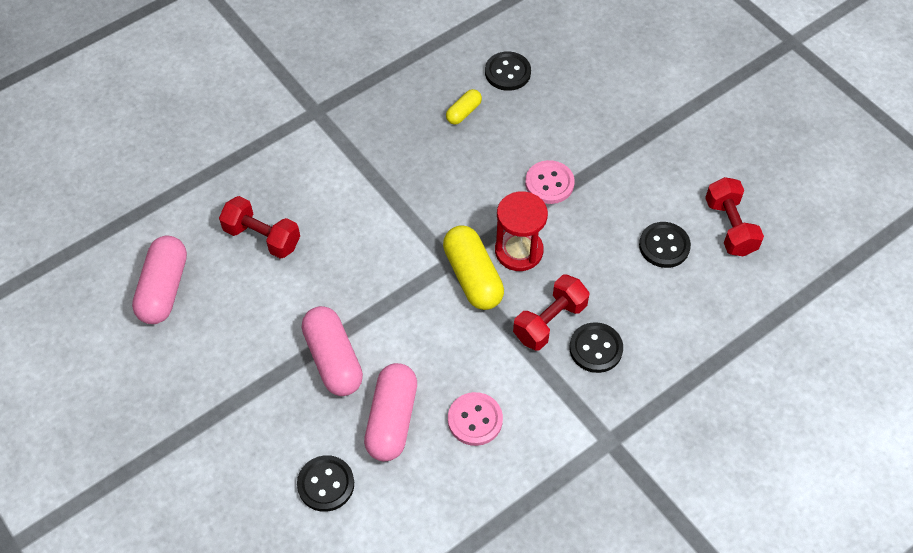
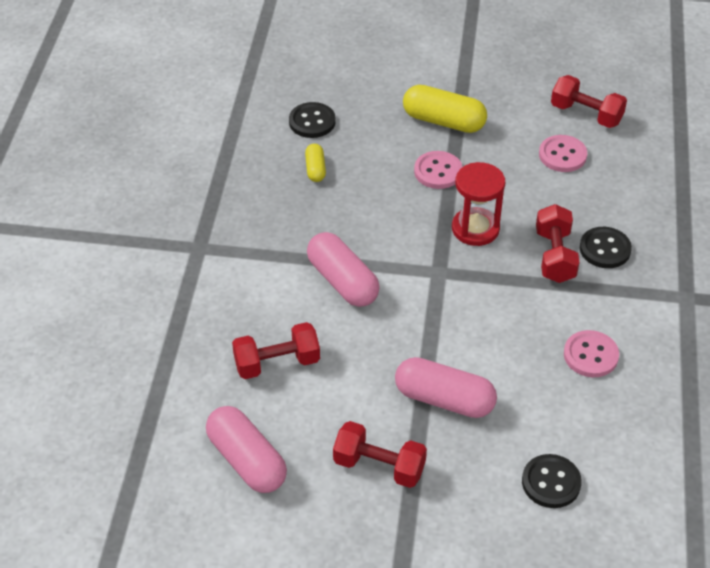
camera: 45 degrees left, 10 degrees down
(234, 367) = (379, 466): none -> red dumbbell
(391, 419) = (537, 402): pink capsule -> pink capsule (342, 281)
(472, 277) = (467, 269): yellow capsule -> yellow capsule (443, 121)
(664, 246) = (562, 155): black button -> pink button

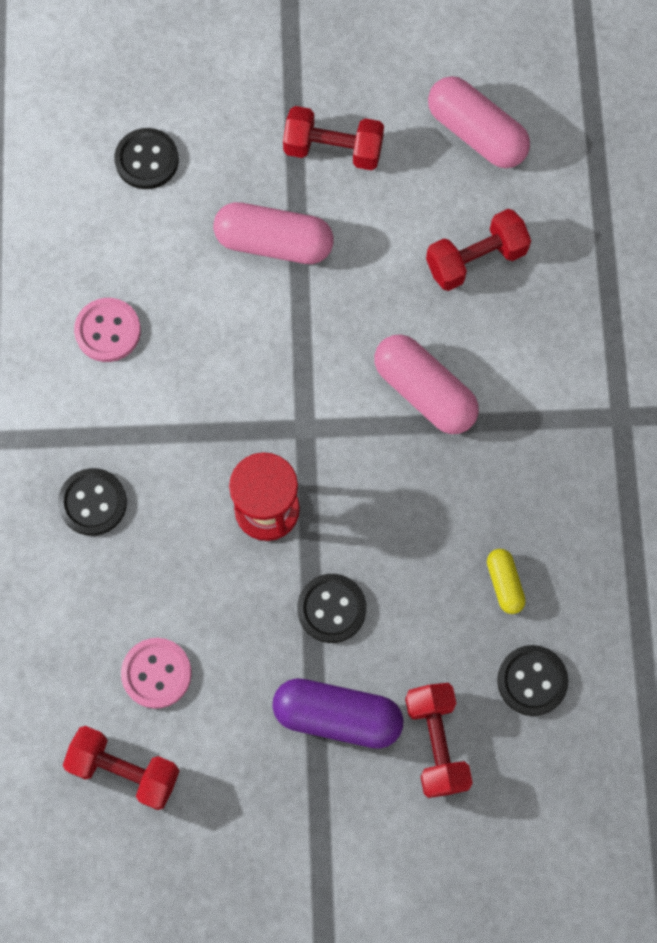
camera: 170 degrees right, 25 degrees up
(438, 171) = (331, 609): pink button -> black button
(443, 121) = (337, 716): yellow capsule -> purple capsule
(554, 256) = (158, 479): red dumbbell -> red dumbbell (436, 743)

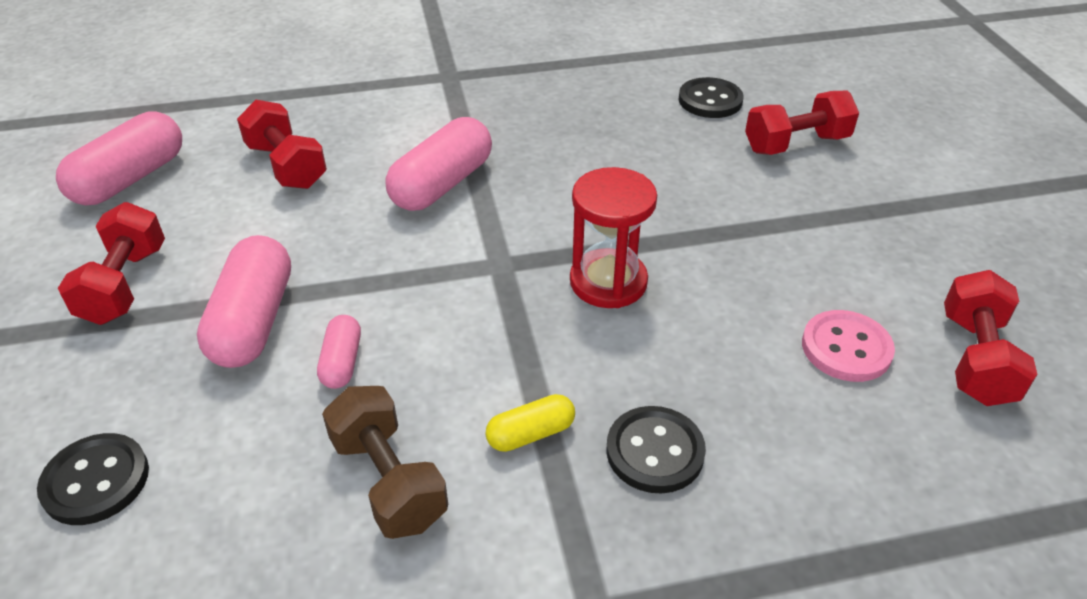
camera: 100 degrees left, 30 degrees down
(108, 331) = (388, 481): pink button -> brown dumbbell
(219, 304) = (342, 362): none -> pink capsule
(331, 609) = (701, 221): black button -> none
(337, 716) = (808, 204): purple capsule -> none
(504, 584) = (628, 121): yellow capsule -> yellow capsule (531, 434)

